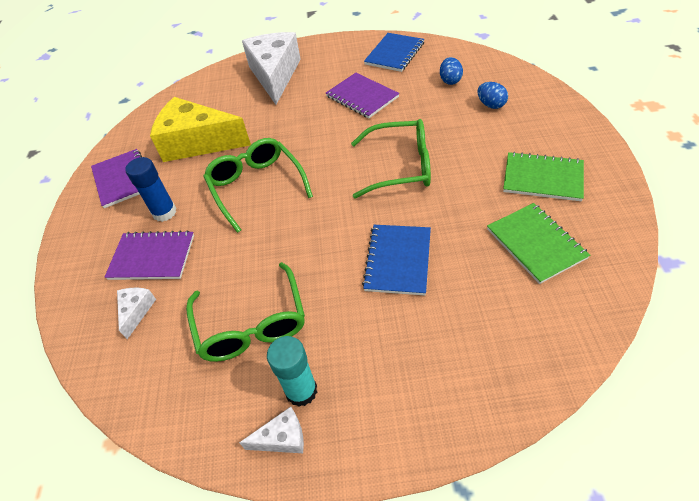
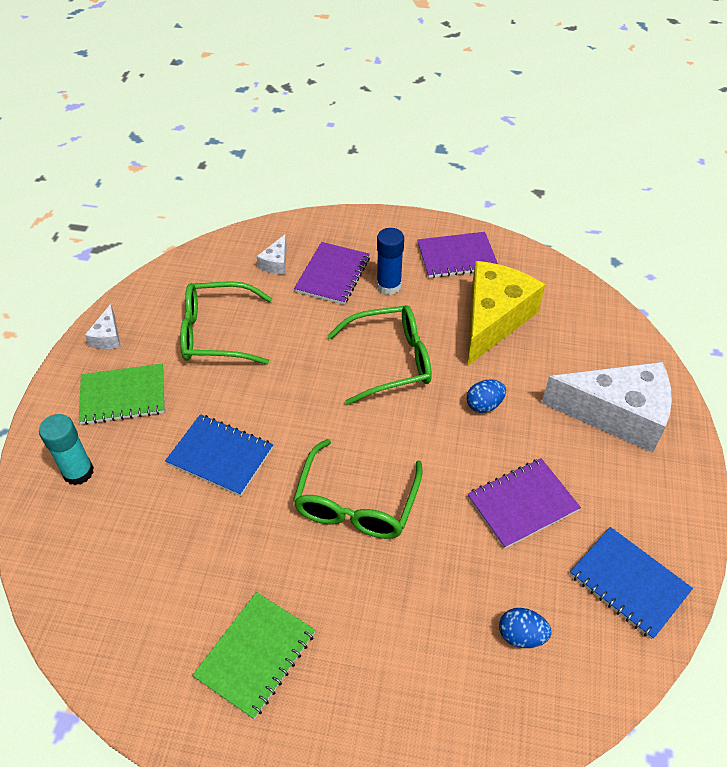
camera: 100 degrees right, 0 degrees up
(136, 311) = (276, 263): white cheese -> white cheese turned 90 degrees clockwise
(301, 391) = (136, 354): turquoise glue stick -> turquoise glue stick (78, 472)
(491, 105) = (434, 666): blue egg -> blue egg (484, 405)
(535, 243) = (166, 592): green notebook -> green notebook (123, 396)

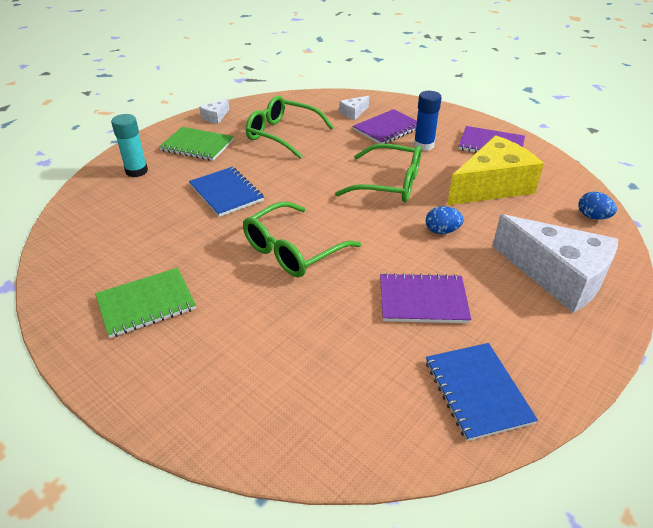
camera: 30 degrees right, 10 degrees down
(521, 635) = (349, 382): blue egg -> blue egg (592, 217)

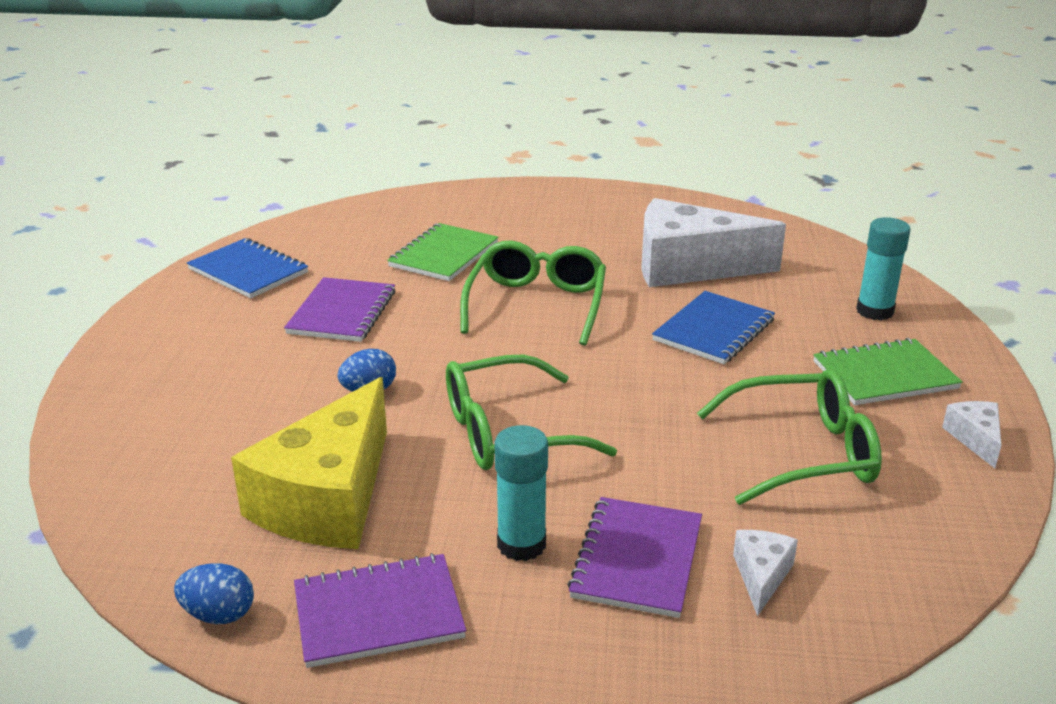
camera: 145 degrees right, 10 degrees down
(146, 304) = (611, 225): green notebook -> green notebook (443, 255)
(226, 193) = (714, 330): blue notebook -> blue notebook turned 75 degrees counterclockwise
(423, 145) = (521, 544): blue glue stick -> turquoise glue stick
(423, 300) = (342, 312): purple notebook -> purple notebook turned 45 degrees counterclockwise
(557, 276) = (180, 390): white cheese -> white cheese (689, 266)
(592, 217) = (124, 505): blue egg -> blue egg (219, 615)

